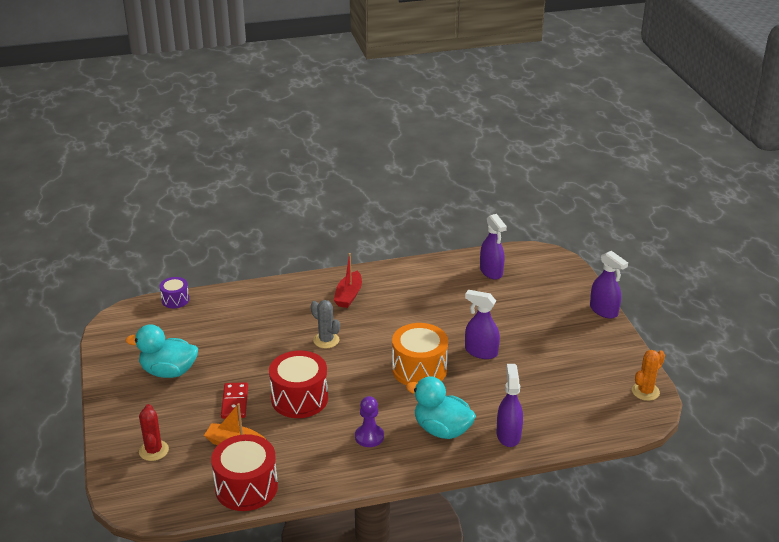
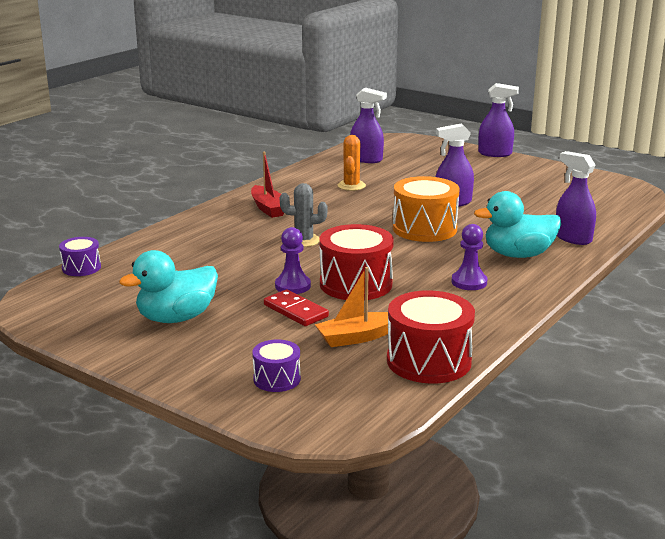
camera: 40 degrees left, 10 degrees down
(154, 451) = (277, 379): red cactus -> purple drum
(262, 379) = (292, 286): none -> purple pawn
(645, 391) = (611, 182): orange cactus -> orange cactus (351, 186)

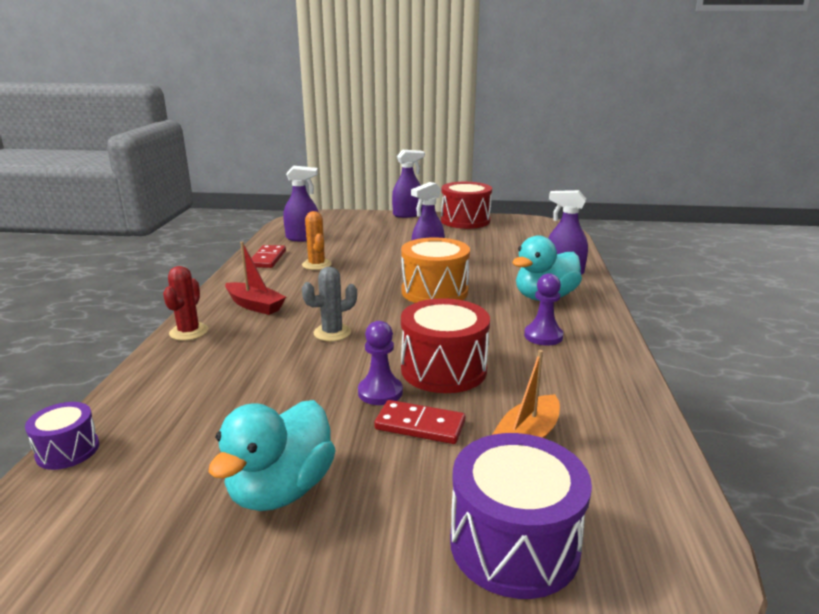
camera: 30 degrees left, 0 degrees up
(204, 217) = (189, 332): none -> red cactus
(277, 379) = (514, 544): purple drum -> purple drum, size x1.85
(316, 173) = (267, 259): none -> red domino
(429, 361) = (633, 444): red drum -> red drum (465, 221)

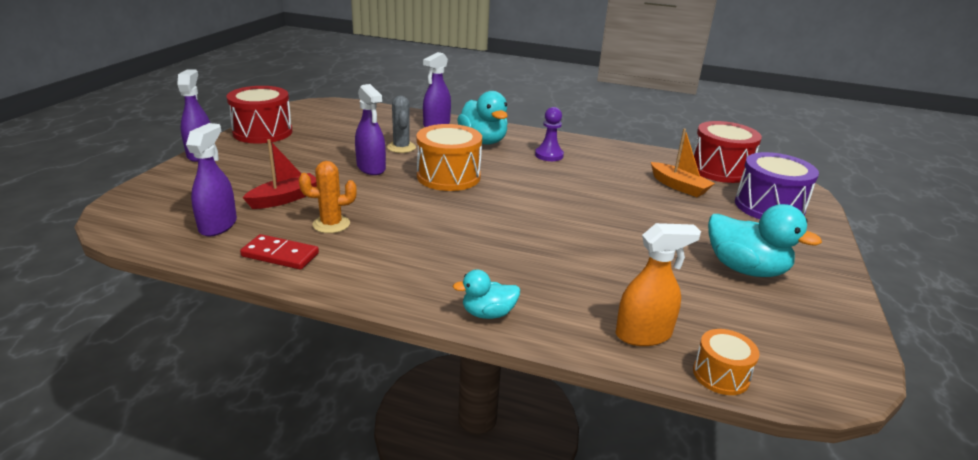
camera: 80 degrees left, 5 degrees up
(68, 450) = (720, 375): purple drum -> orange drum
(145, 405) = (643, 334): none -> orange spray bottle
(189, 332) = (488, 313): red cactus -> turquoise duck
(255, 305) = (433, 269): red boat -> red boat (285, 199)
(332, 333) = (518, 231): grey cactus -> grey cactus (401, 147)
(380, 392) = (624, 222): purple pawn -> none
(420, 425) = (666, 214): red domino -> none
(443, 369) = (593, 195): red drum -> red drum (719, 170)

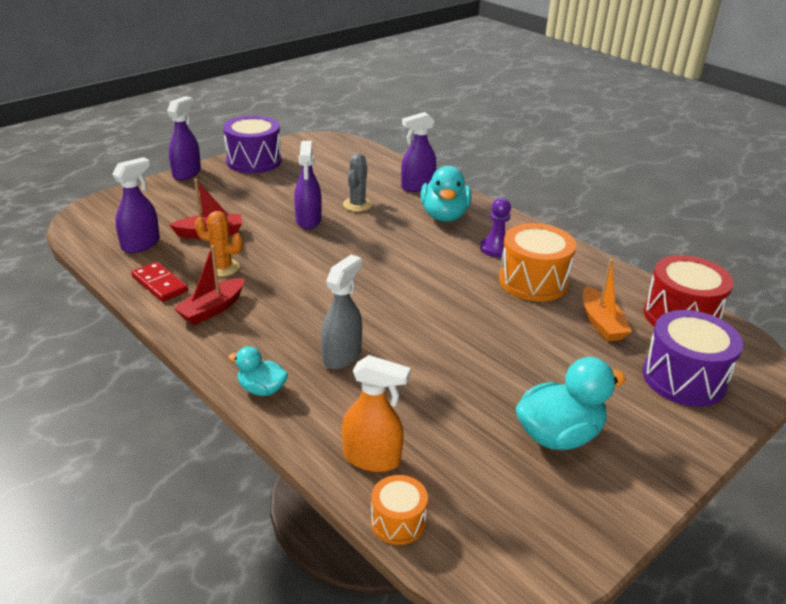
camera: 30 degrees right, 5 degrees up
(263, 132) = (254, 161): red drum -> purple drum
(361, 261) = (212, 309): none -> red boat
(448, 176) = (368, 247): orange drum -> orange drum (533, 281)
(525, 264) = (342, 356): none -> grey spray bottle
(745, 269) = (558, 435): turquoise duck -> turquoise duck turned 90 degrees counterclockwise

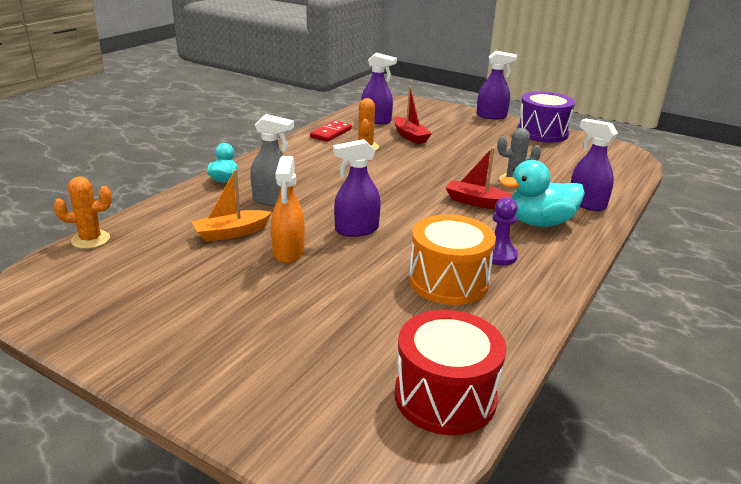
camera: 75 degrees right, 5 degrees down
(212, 309) = (310, 152): red boat -> red boat (477, 202)
(308, 220) = (463, 165): purple spray bottle -> purple spray bottle (356, 230)
(372, 458) = (155, 224): orange spray bottle -> orange spray bottle (288, 252)
(398, 521) = (90, 240): orange drum -> orange cactus
(558, 435) = (190, 305): turquoise duck -> none
(601, 323) = (392, 329): orange boat -> orange boat (231, 233)
(684, 378) = (306, 392): purple drum -> none

